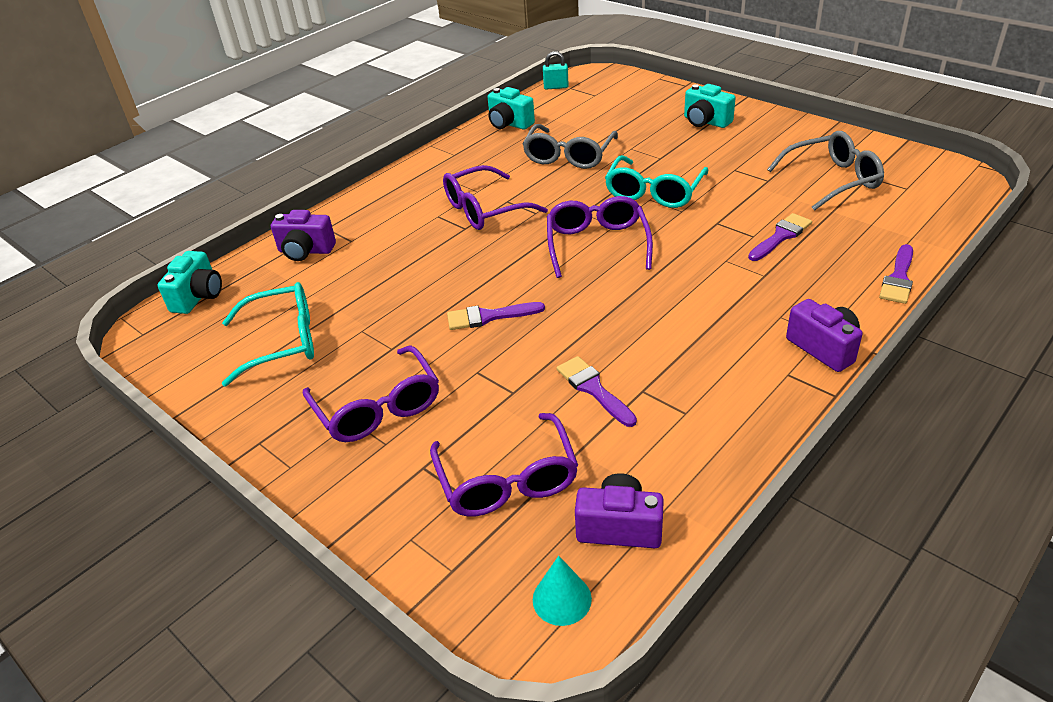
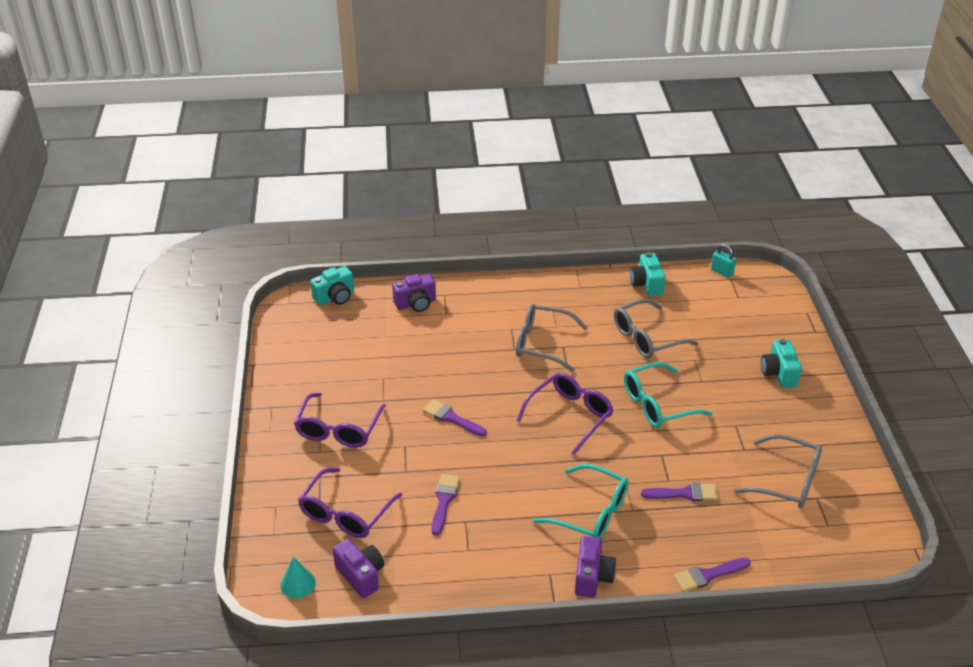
camera: 40 degrees right, 0 degrees up
(283, 342) = (341, 357): turquoise glasses -> turquoise glasses (591, 513)
(306, 251) = (416, 304): purple camera -> purple camera turned 75 degrees counterclockwise
(484, 210) = (542, 343): purple glasses -> grey glasses

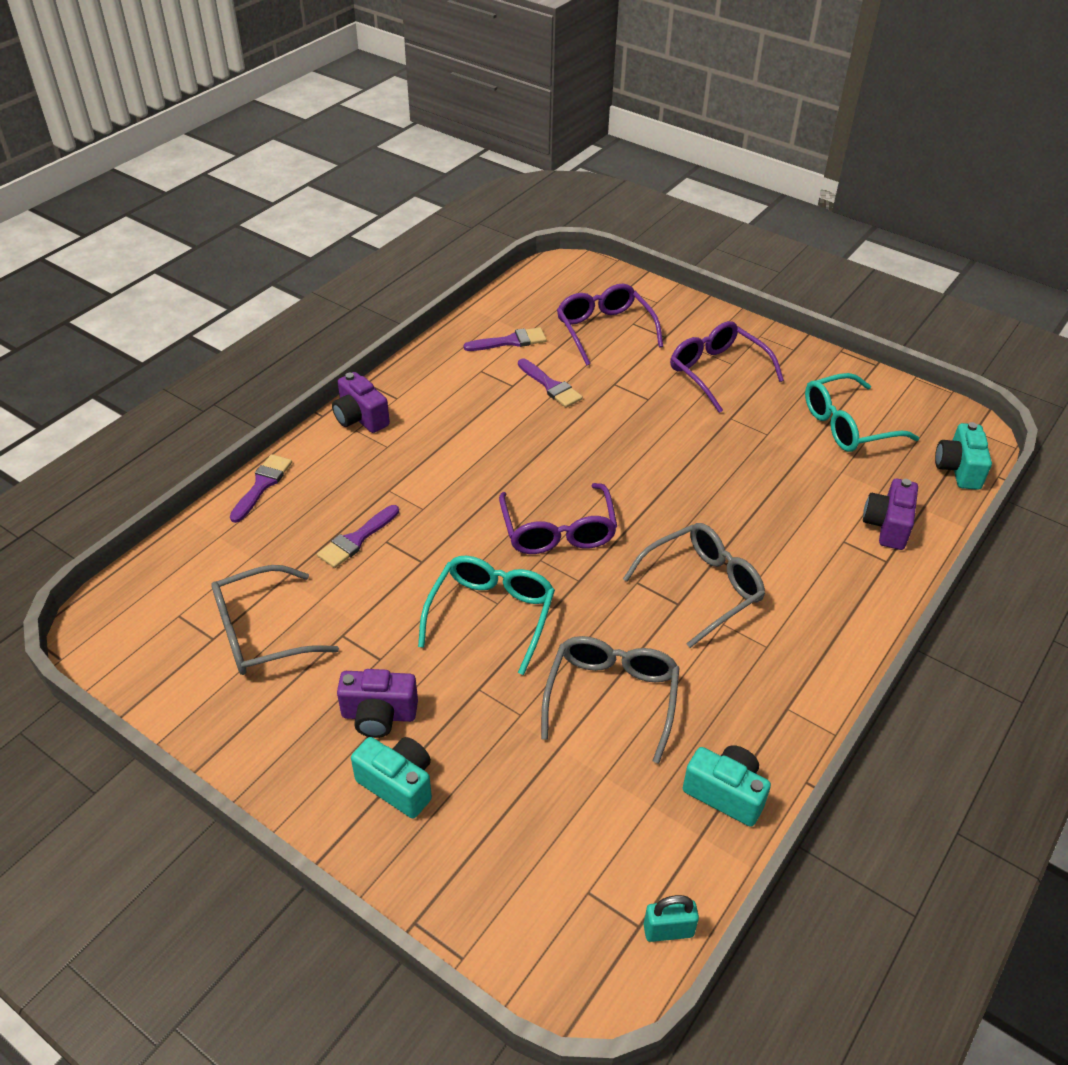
camera: 130 degrees right, 5 degrees up
(298, 584) = (560, 280): turquoise cone -> none
(361, 575) = (529, 309): purple camera -> purple camera (379, 715)
(451, 418) = (653, 447): purple brush -> purple brush (510, 341)
(591, 513) = (421, 461): turquoise glasses -> turquoise glasses (847, 425)

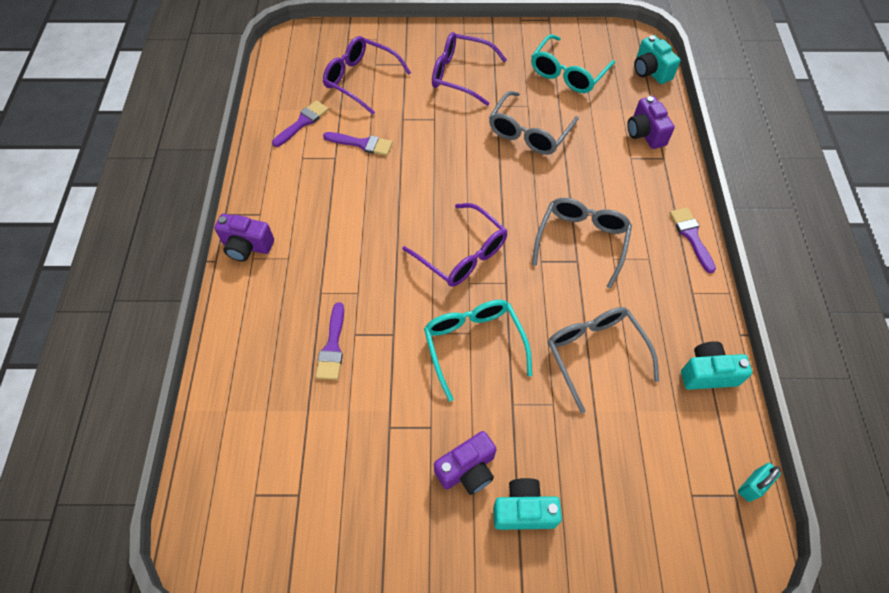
camera: 35 degrees left, 15 degrees up
(260, 633) = (330, 466): grey glasses -> grey glasses (529, 133)
(262, 485) = (221, 346): purple brush -> purple brush (691, 236)

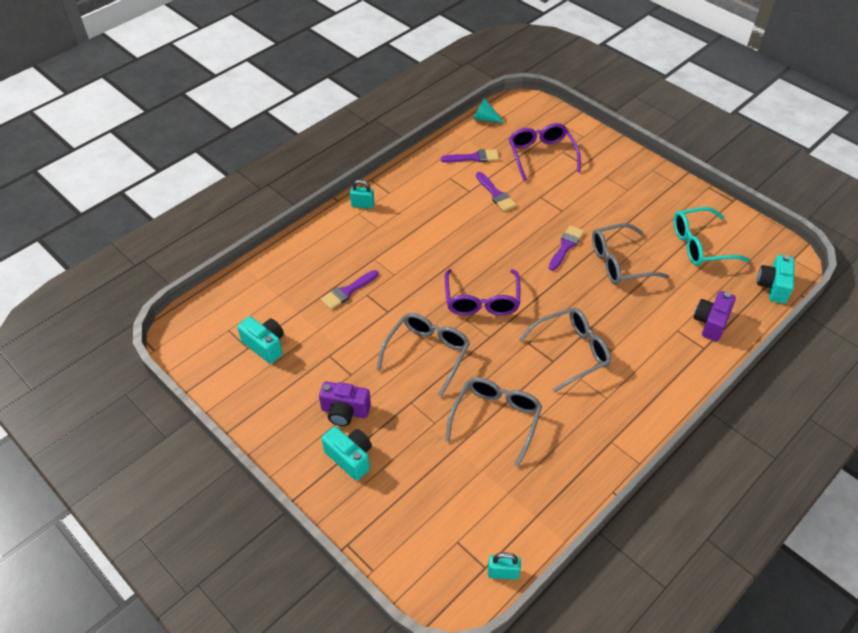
camera: 45 degrees right, 10 degrees down
(247, 246) = (362, 205): purple camera -> turquoise padlock
(270, 77) = (485, 118): none -> turquoise cone
(460, 75) = (615, 195): purple glasses -> none
(473, 344) = (427, 353): turquoise glasses -> grey glasses
(691, 236) = (658, 409): purple brush -> purple brush (566, 246)
(707, 373) = (558, 492): turquoise camera -> turquoise camera (265, 345)

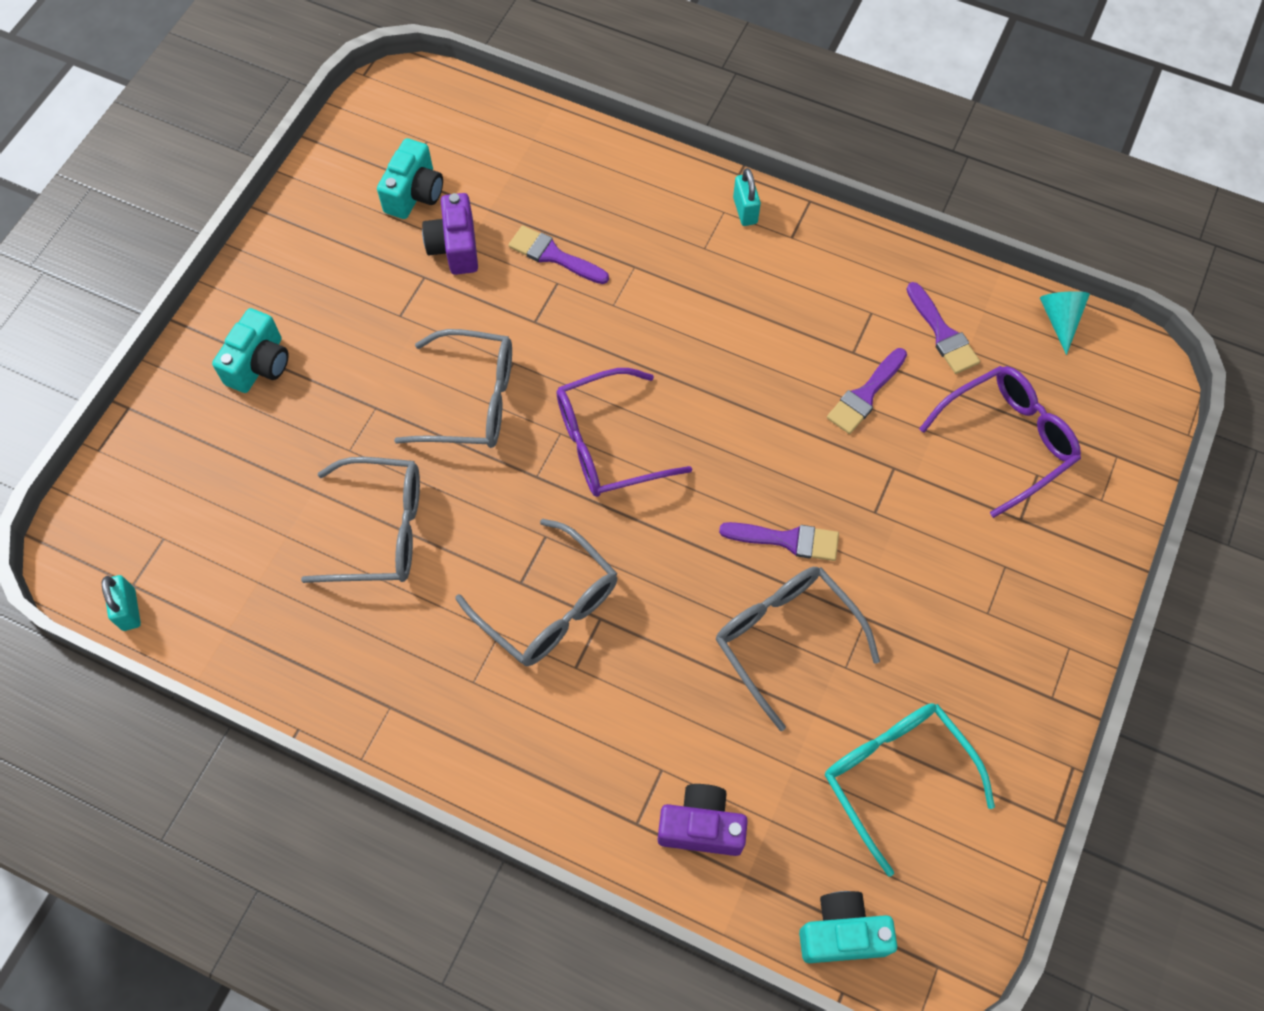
camera: 70 degrees right, 15 degrees up
(345, 411) = (333, 331): purple camera -> purple camera (455, 247)

